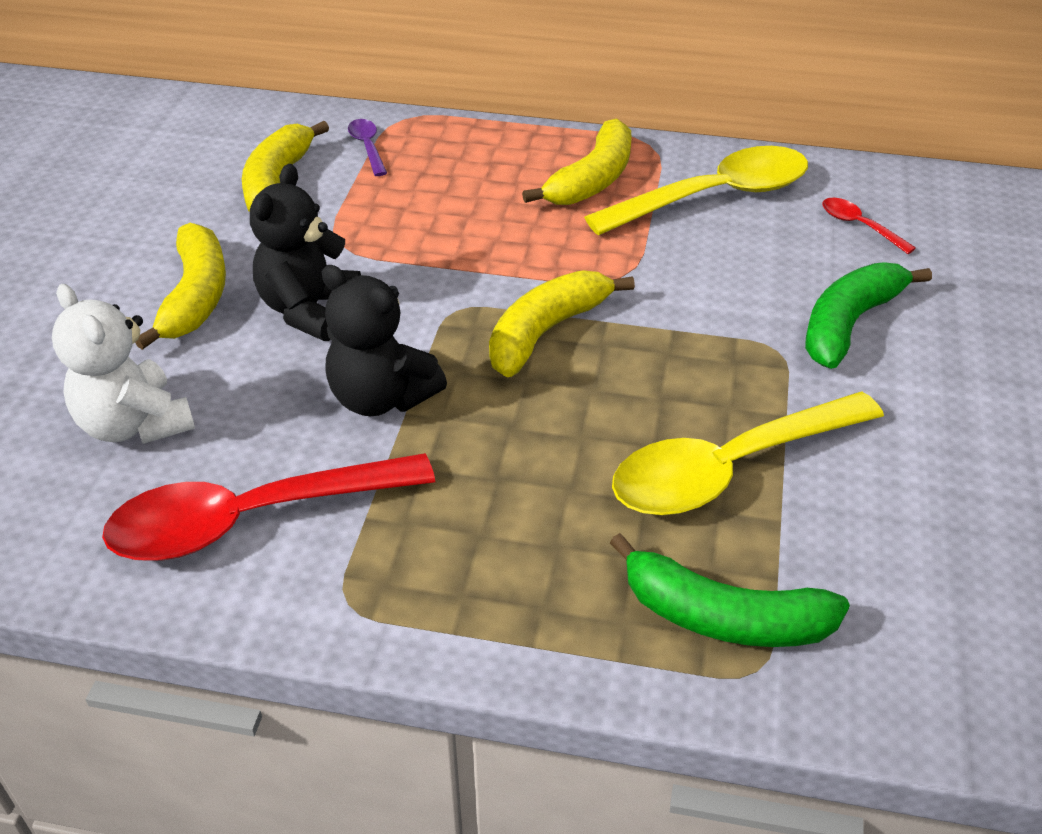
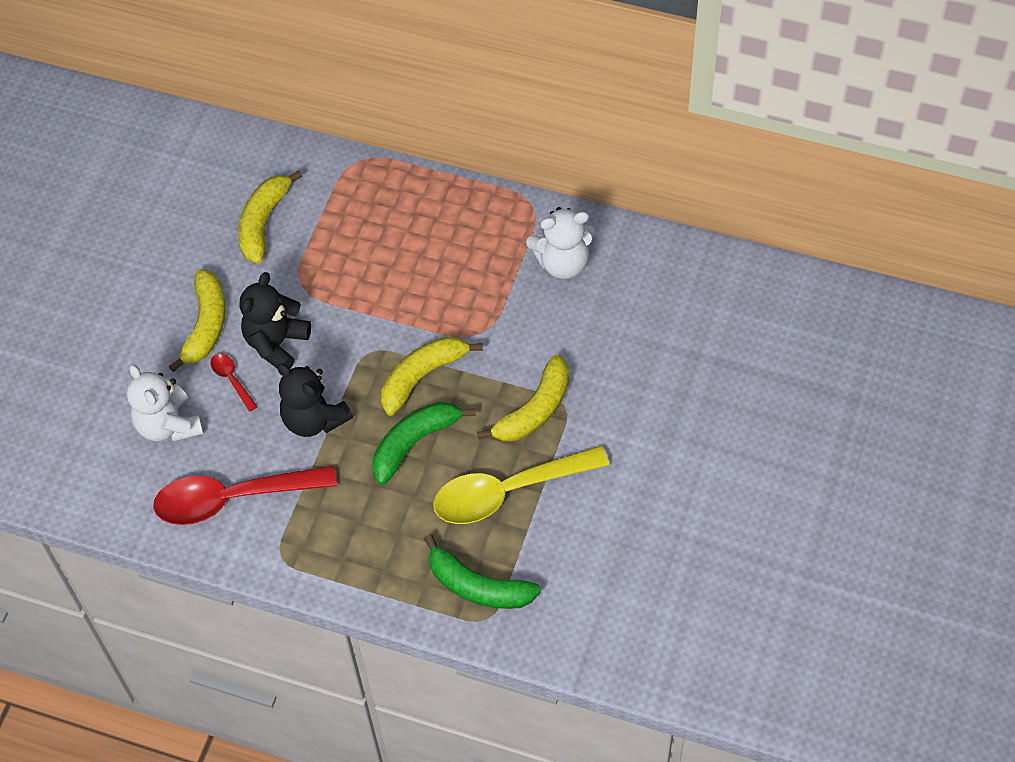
camera: 10 degrees right, 15 degrees up
(367, 147) = (329, 189): purple spoon -> none
(592, 180) = (482, 238): yellow banana -> yellow banana (535, 410)
(714, 197) = (562, 263): yellow spoon -> white teddy bear
(849, 323) = (616, 388): green banana -> green banana (414, 443)
(859, 226) = (654, 301): red spoon -> red spoon (232, 380)

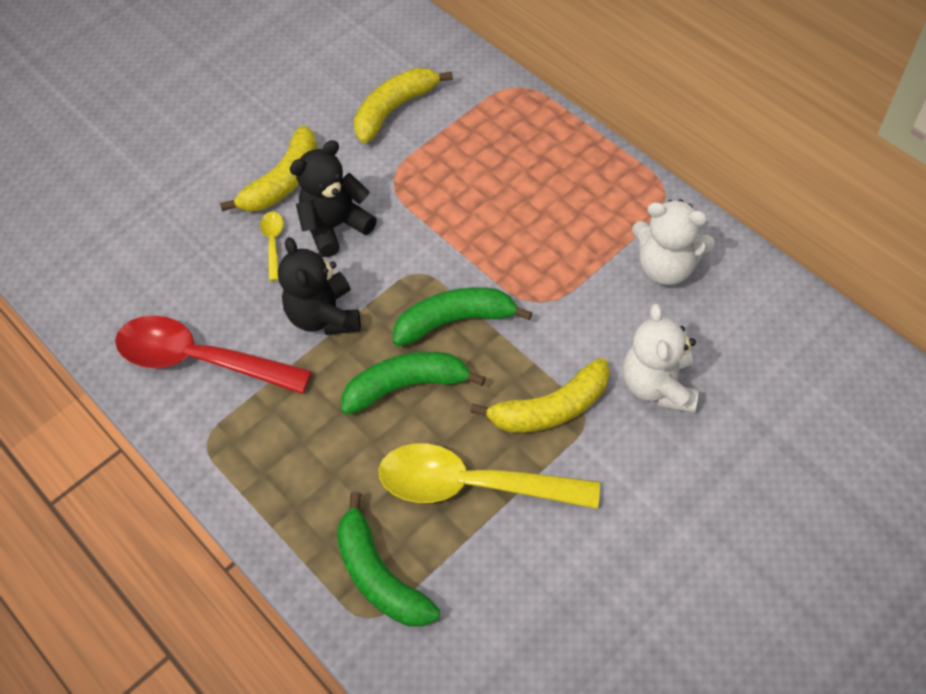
camera: 30 degrees right, 0 degrees up
(169, 425) = (190, 260): white teddy bear -> white teddy bear (658, 385)
(232, 380) = (273, 243): red spoon -> yellow spoon
(422, 376) = (455, 320): yellow banana -> green banana

